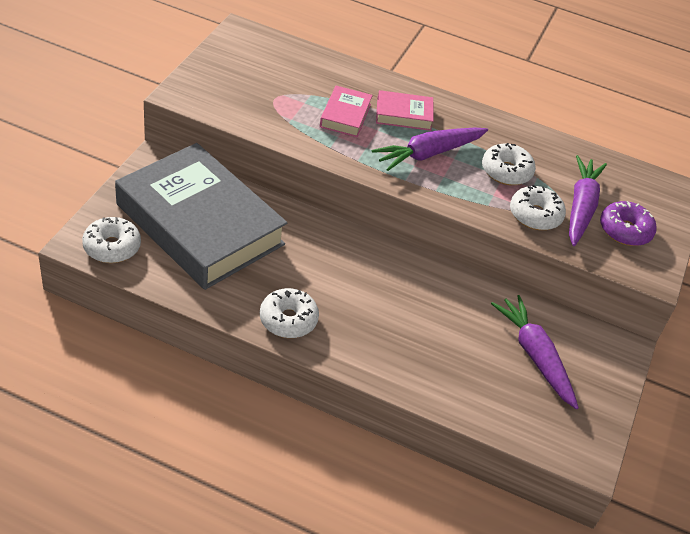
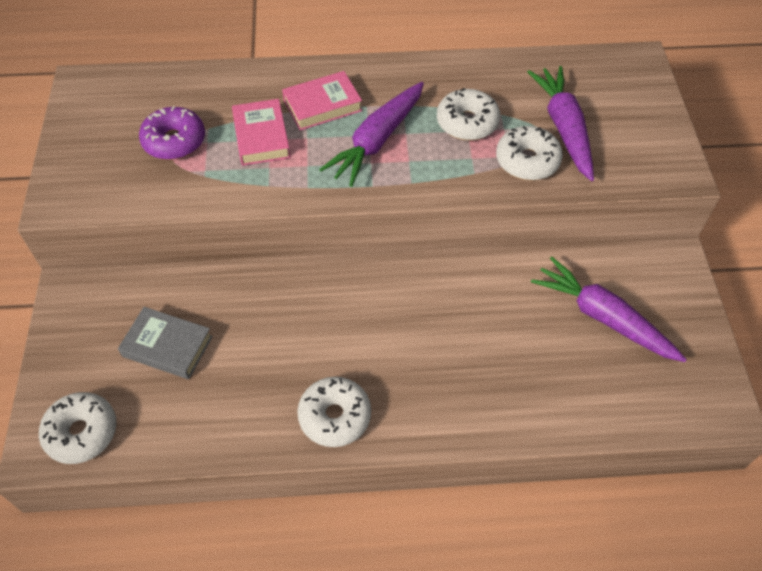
camera: 20 degrees left, 10 degrees up
(200, 224) = (167, 346): grey book -> grey book, size x0.41
(625, 230) = (621, 134): purple donut -> purple donut (174, 141)

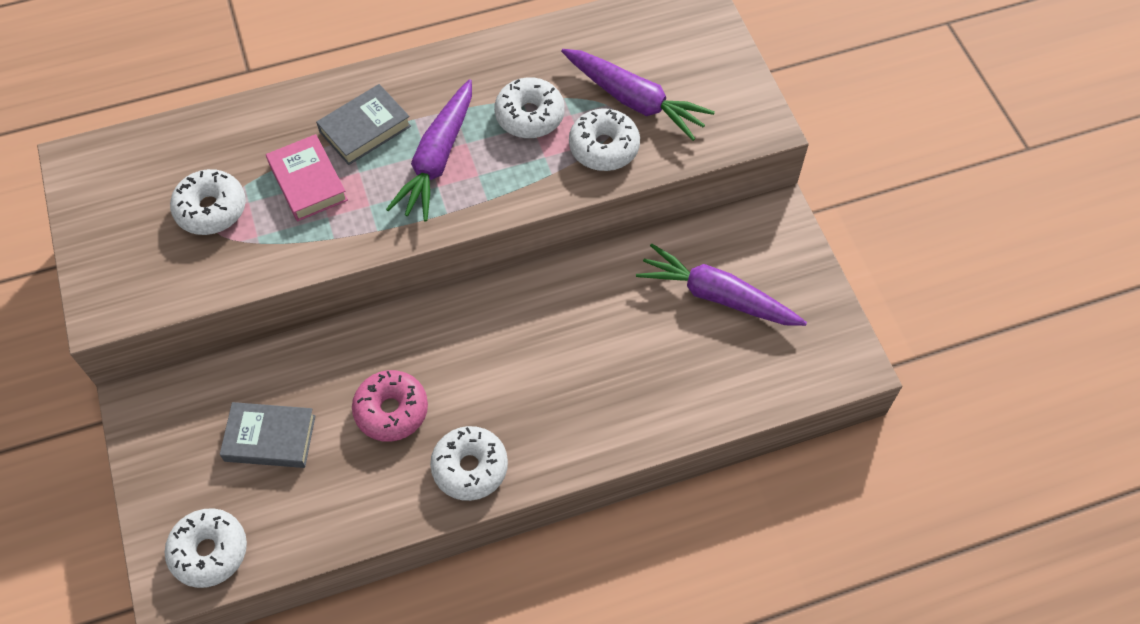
camera: 15 degrees left, 5 degrees up
(174, 141) = (211, 209): purple donut -> white donut
(279, 348) = (391, 410): none -> pink donut
(322, 105) = (365, 129): pink book -> grey book
(564, 128) = (634, 100): purple carrot -> purple carrot turned 150 degrees clockwise

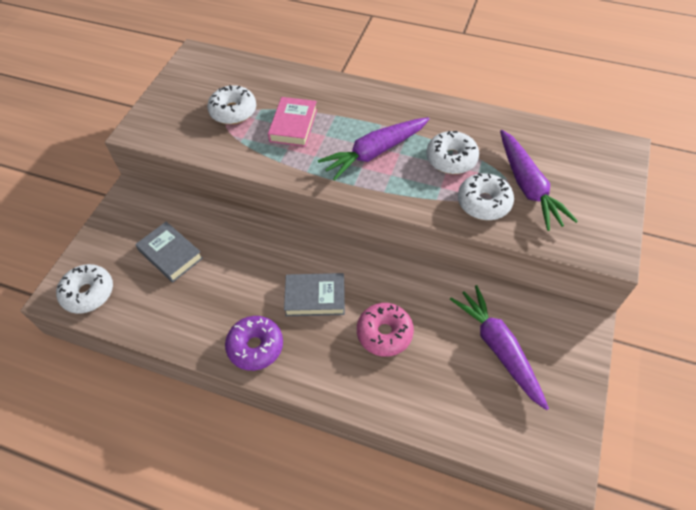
camera: 40 degrees right, 5 degrees down
(365, 129) = (349, 115): grey book -> grey book (315, 297)
(391, 410) = (243, 283): pink donut -> pink donut (384, 333)
(470, 467) = (255, 346): white donut -> purple donut

